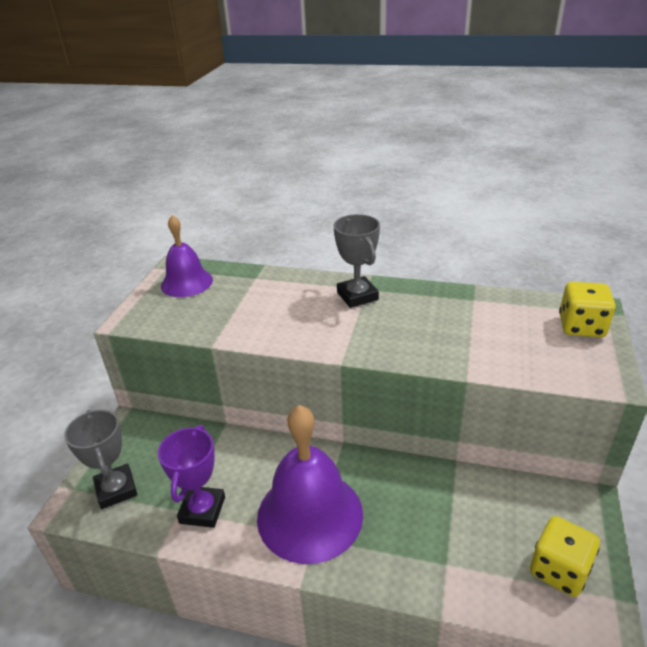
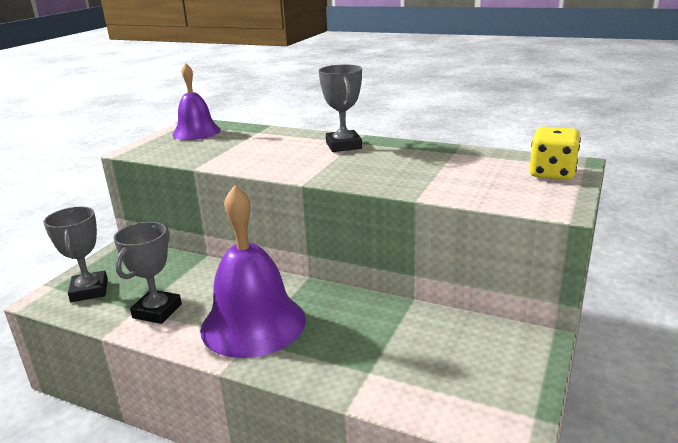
camera: 10 degrees right, 10 degrees down
(202, 510) = (157, 311): purple trophy -> grey trophy
(559, 570) = (484, 388): yellow dice -> none

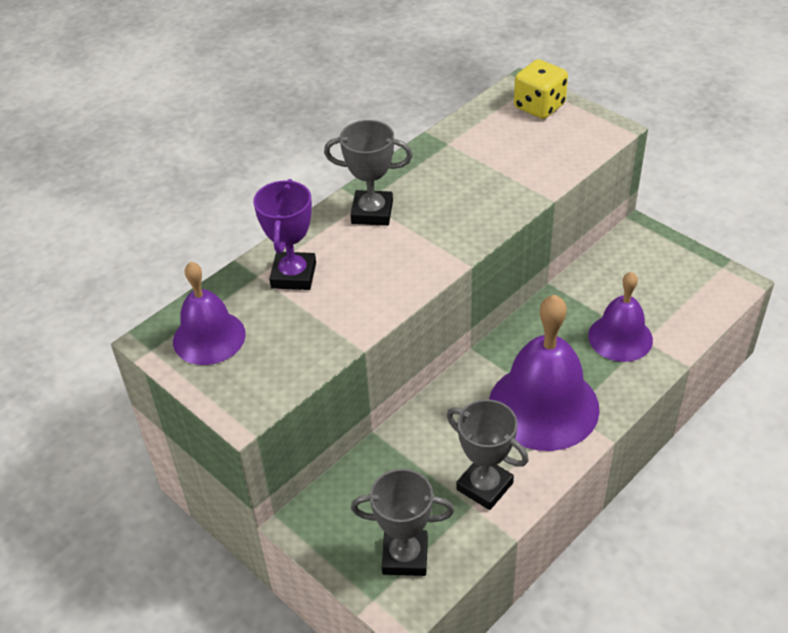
camera: 70 degrees left, 20 degrees up
(262, 139) = (293, 275): none -> purple trophy
(363, 353) = (620, 337): none -> purple bell

